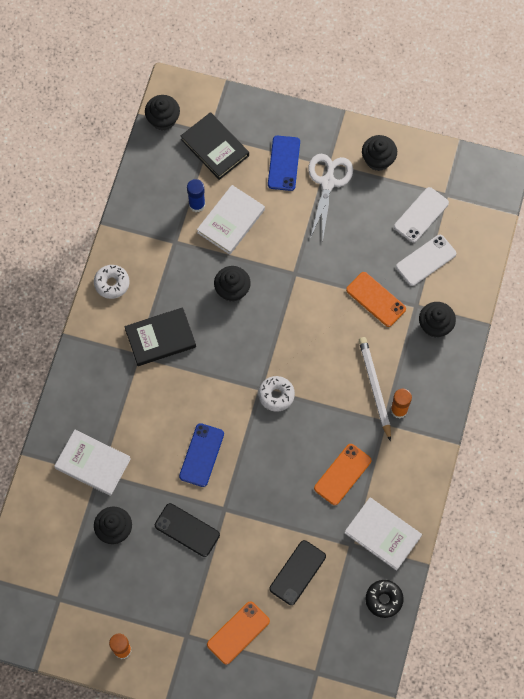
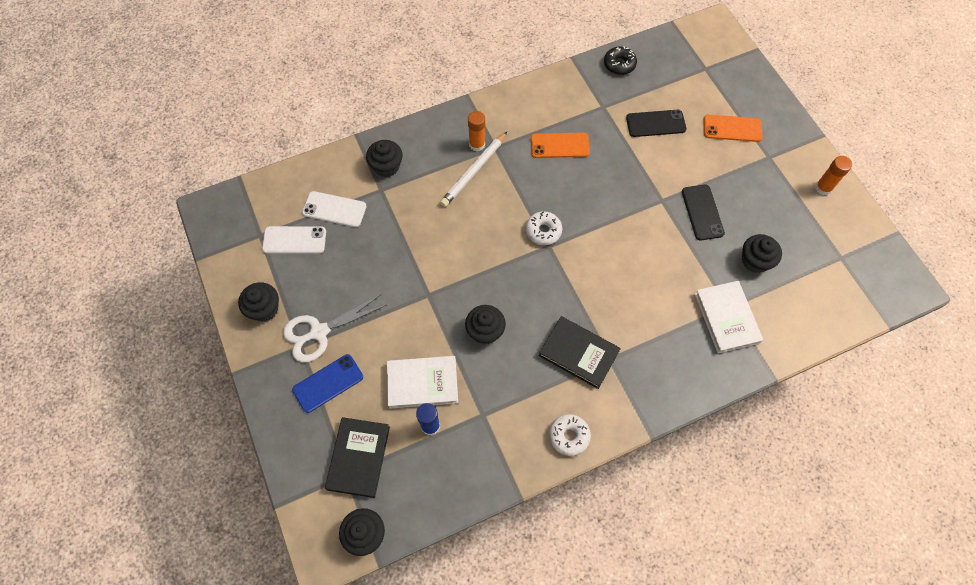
camera: 130 degrees left, 5 degrees down
(201, 455) = (640, 246): blue phone -> none
(376, 299) = (399, 220): orange phone -> none
(382, 534) = (577, 94): white book -> none

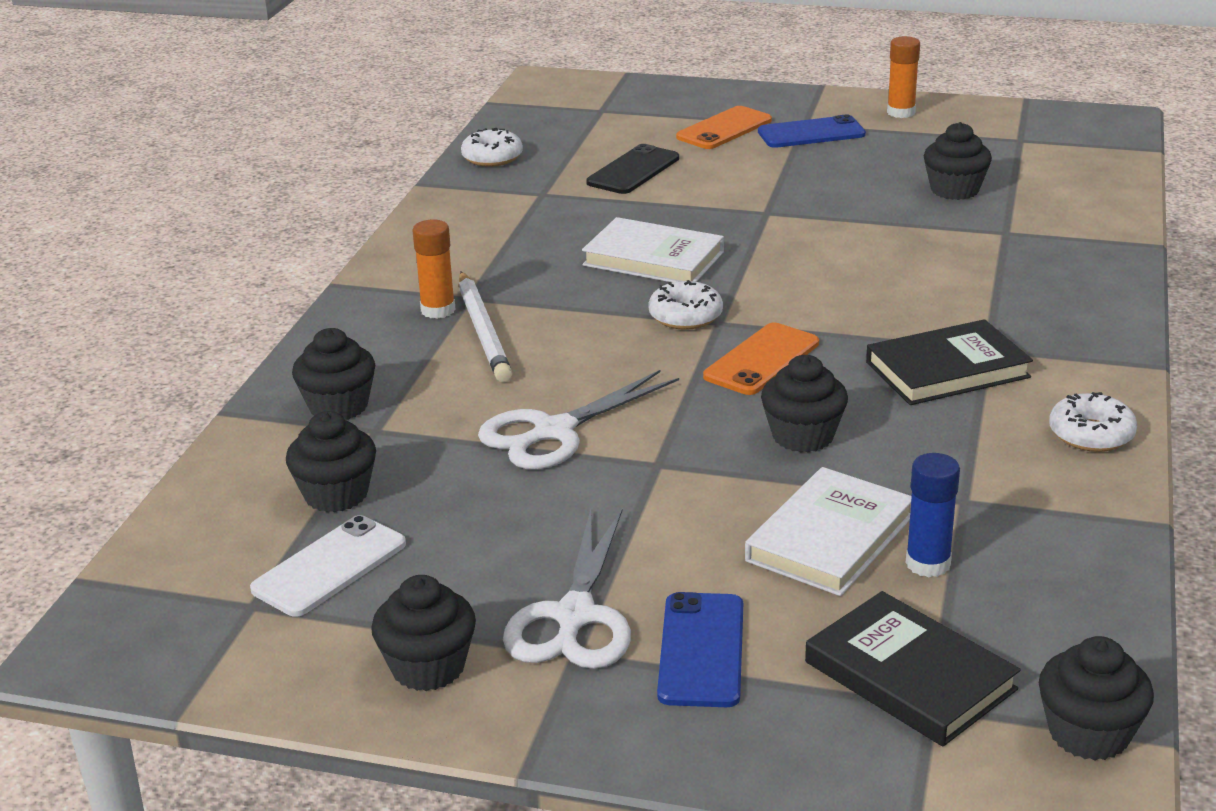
camera: 50 degrees left, 35 degrees down
(334, 209) = (336, 494): white phone -> black cupcake
(423, 246) = (554, 432): none -> white scissors
(560, 146) = (554, 248): orange phone -> orange phone (762, 360)
(619, 64) = (492, 157): black donut -> white donut
(702, 212) = (828, 194): black phone -> none
(726, 318) = (1023, 240): white book -> white book (653, 259)
(761, 165) = (811, 133): none -> blue phone

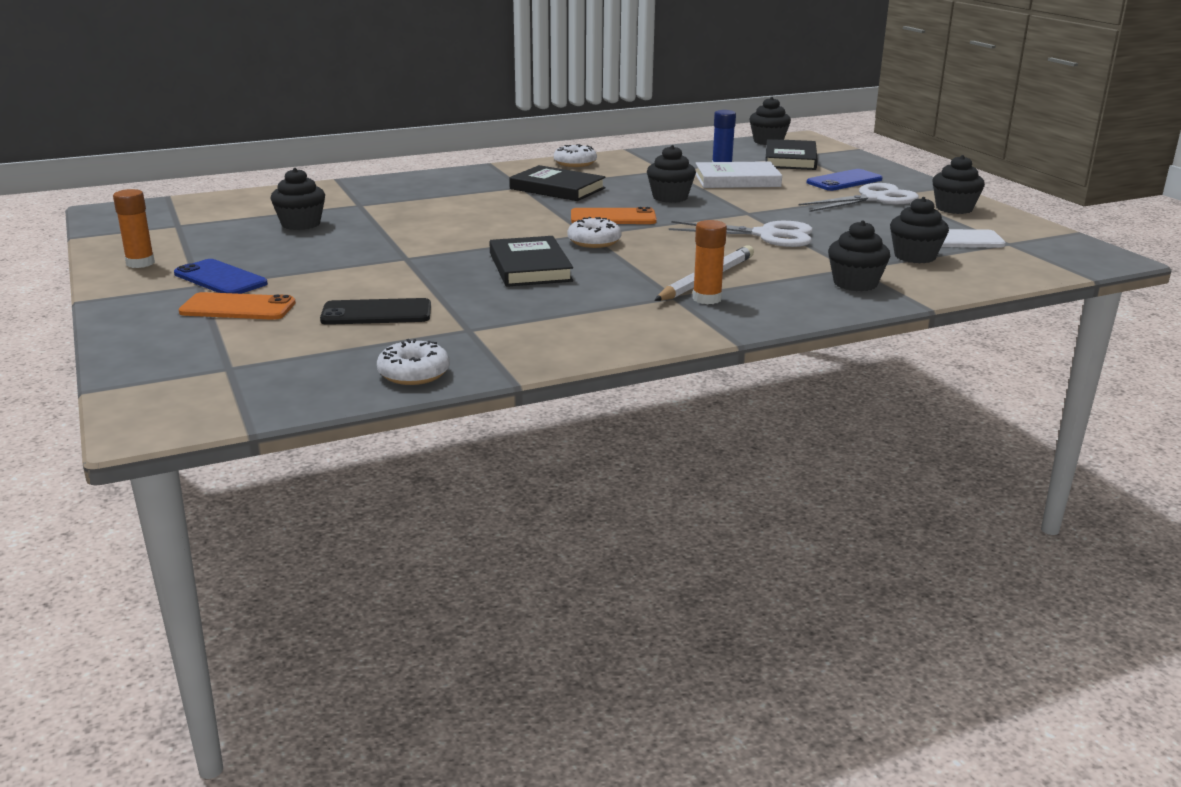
camera: 130 degrees left, 5 degrees down
(653, 259) = (530, 267): white book -> black book

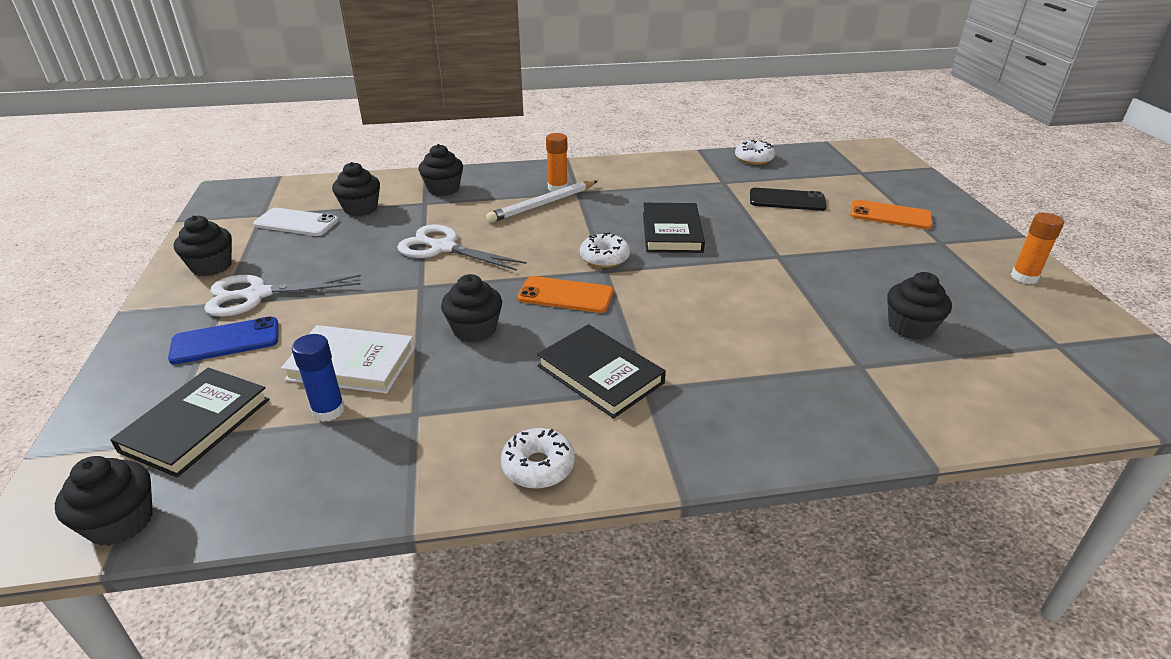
camera: 165 degrees left, 10 degrees up
(220, 279) = (929, 247): blue phone -> none

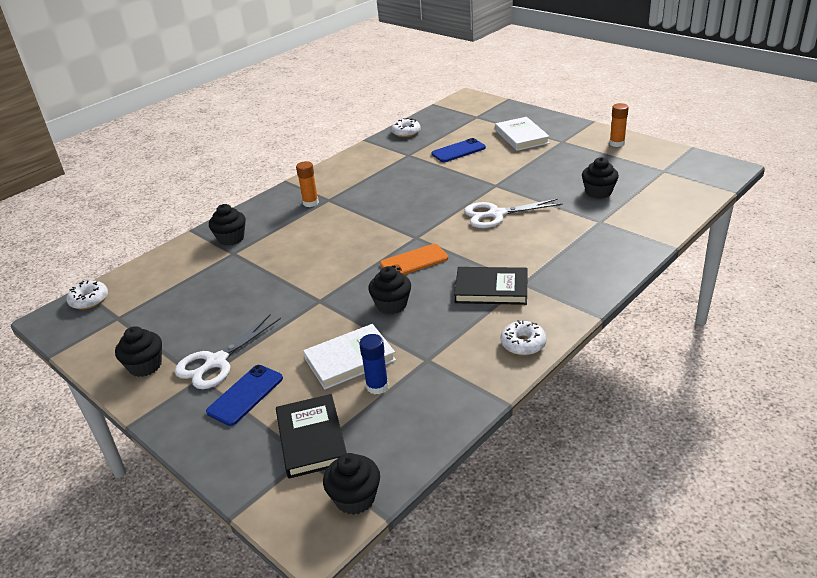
camera: 35 degrees left, 0 degrees up
(296, 223) = (158, 309): white phone -> none
(360, 208) = (191, 278): black cupcake -> none
(443, 248) = (295, 273): white scissors -> white scissors (496, 214)
(542, 204) = (317, 217): white pencil -> none
(604, 258) = (405, 230): white donut -> white donut (89, 300)
(671, 232) = (421, 198): black book -> none
(787, 200) = (458, 151): black phone -> blue phone
(890, 215) = (521, 137): orange phone -> white book

